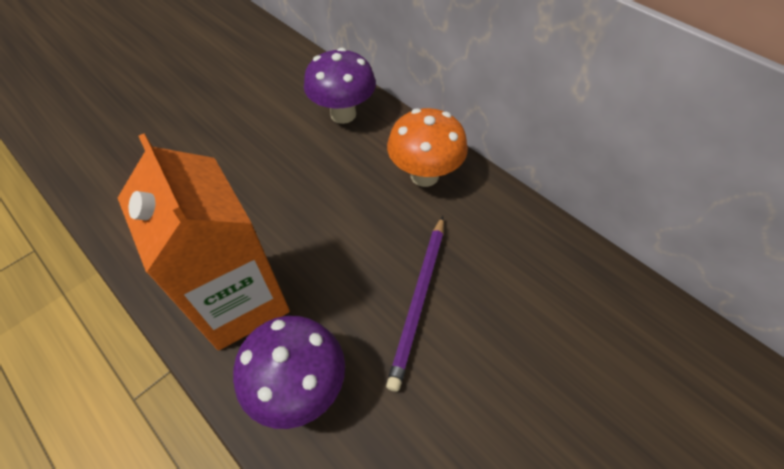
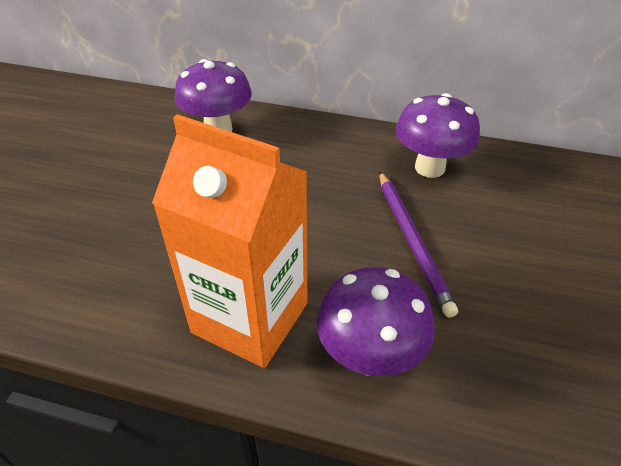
camera: 30 degrees left, 10 degrees down
(424, 175) = (335, 150): orange mushroom -> none
(496, 232) = (429, 168): none -> purple mushroom

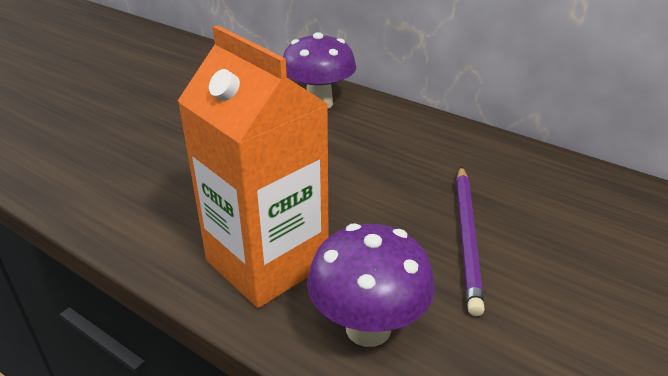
camera: 20 degrees right, 10 degrees down
(429, 168) = (520, 175): purple mushroom -> none

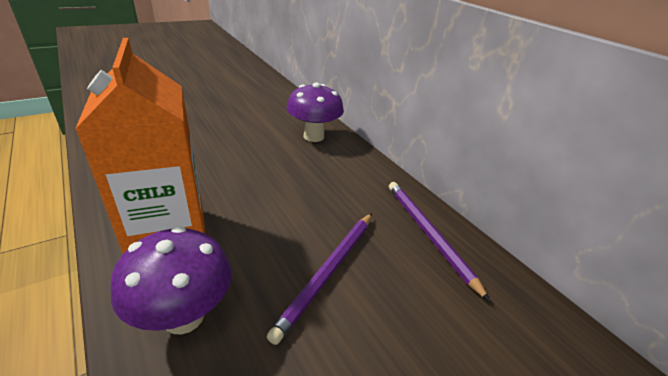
camera: 20 degrees right, 0 degrees up
(528, 170) = (428, 234): none -> purple pencil

